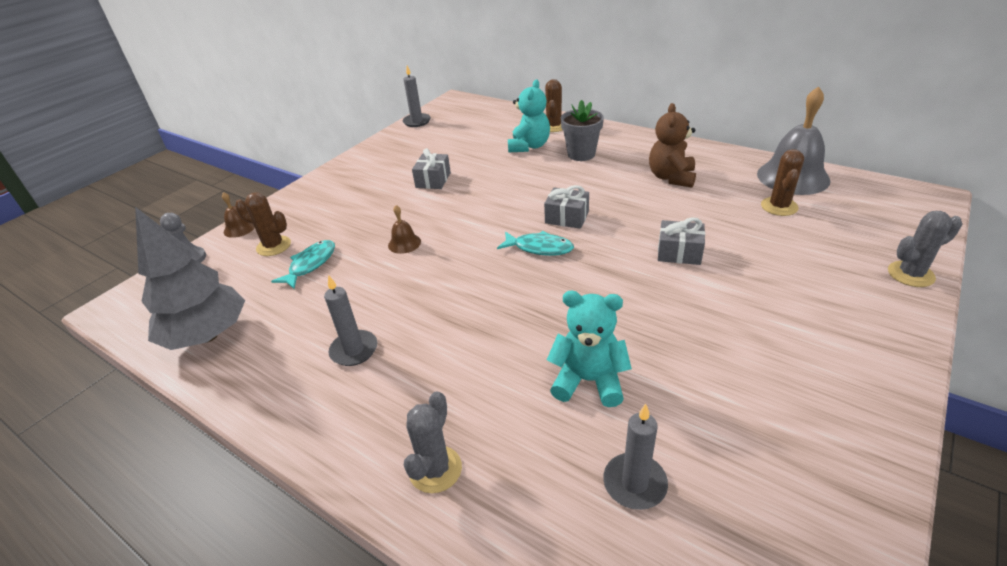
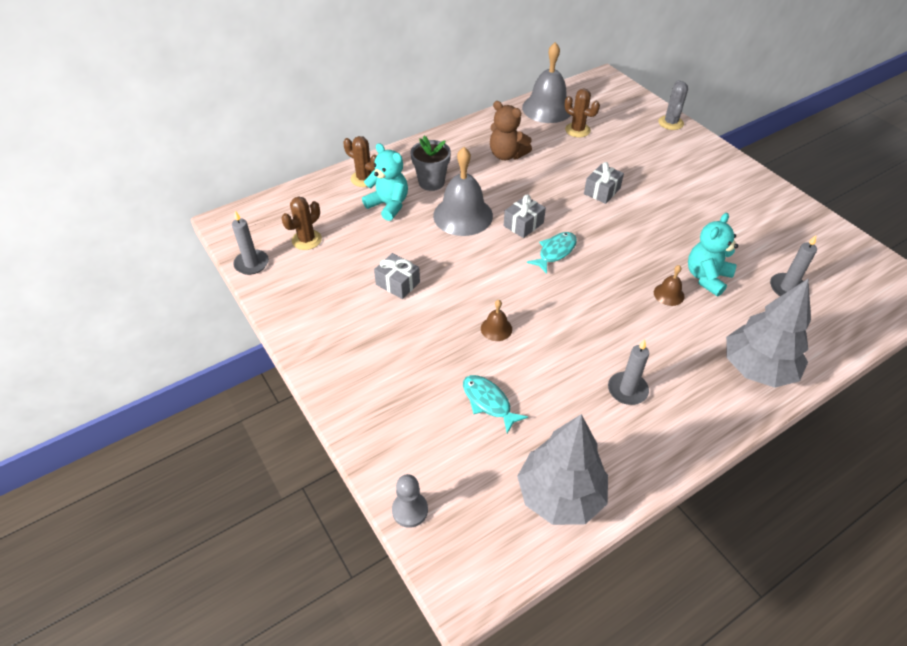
camera: 70 degrees left, 10 degrees up
(239, 228) = (374, 458): brown bell -> brown bell (669, 294)
(273, 246) = (435, 429): brown cactus -> brown cactus (306, 240)
(435, 469) = (757, 368): grey cactus -> grey tree
(549, 182) = (463, 215): none -> grey bell

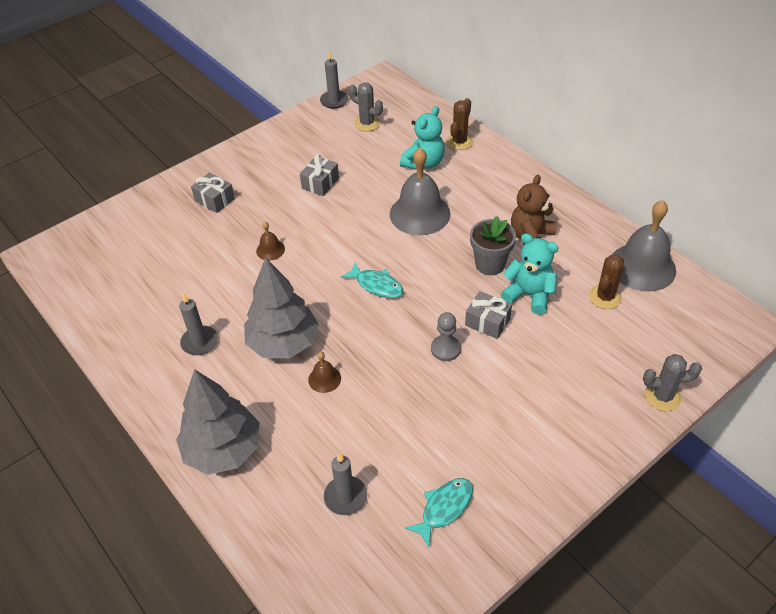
camera: 85 degrees right, 0 degrees up
(306, 240) = (367, 123): brown cactus -> grey cactus
(410, 510) = (100, 220): grey pawn -> grey pawn (445, 349)
(431, 182) = (466, 186): grey flower pot -> grey flower pot (490, 264)
(488, 402) = (190, 251): turquoise fish -> turquoise fish (444, 508)
(523, 224) = (415, 258): grey gift -> grey gift (215, 200)
(560, 495) = (100, 299): grey tree -> grey tree (283, 343)
(706, 277) = (354, 415): turquoise teddy bear -> turquoise teddy bear (529, 295)

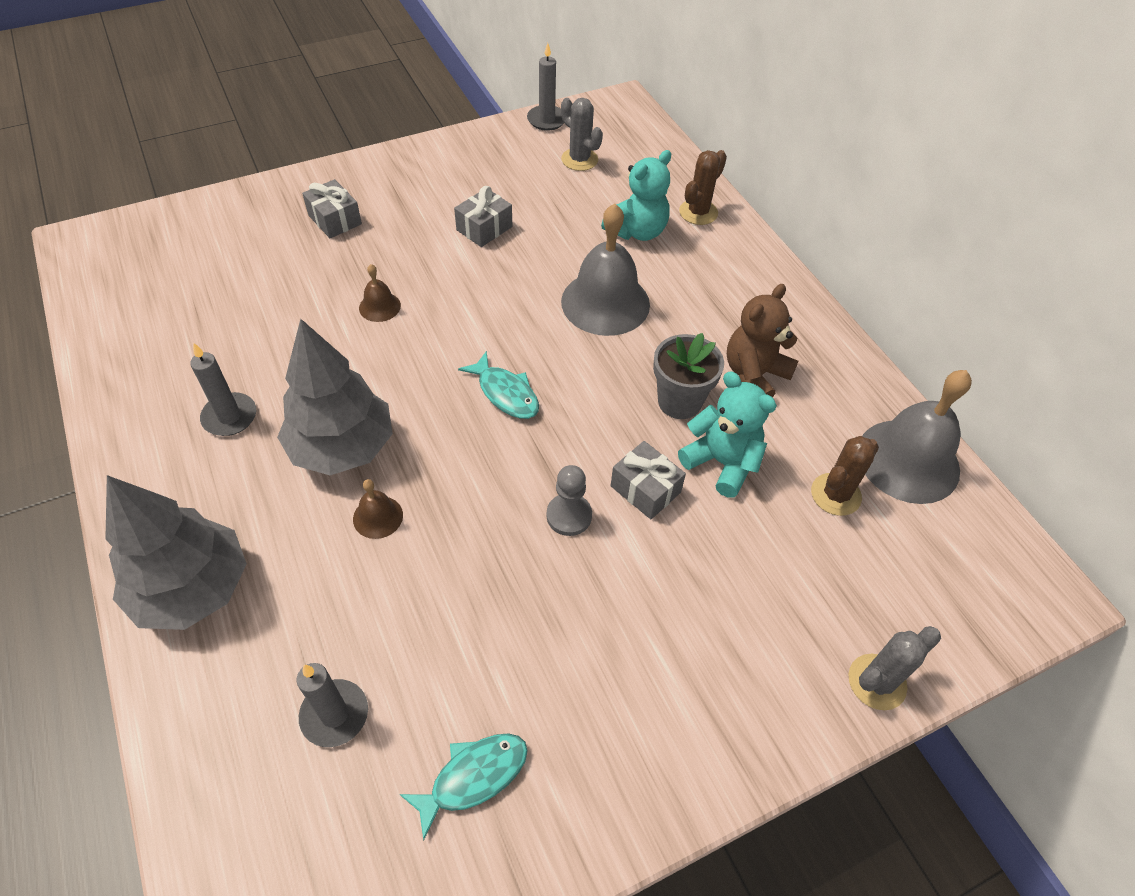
camera: 10 degrees right, 5 degrees up
(662, 396) = (877, 682): grey cactus -> grey cactus turned 45 degrees counterclockwise

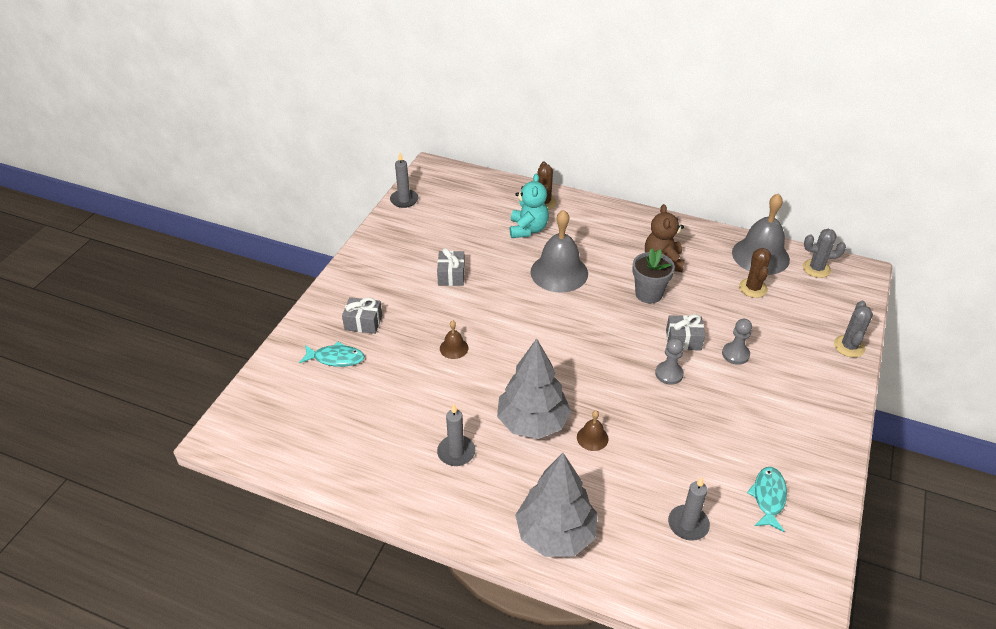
camera: 40 degrees left, 10 degrees down
(505, 393) = (572, 344): turquoise fish -> turquoise fish (336, 358)
(579, 159) = (450, 211): grey cactus -> grey cactus (816, 268)
(689, 560) = (735, 354): none -> grey pawn
(722, 462) = (697, 307): turquoise teddy bear -> none

